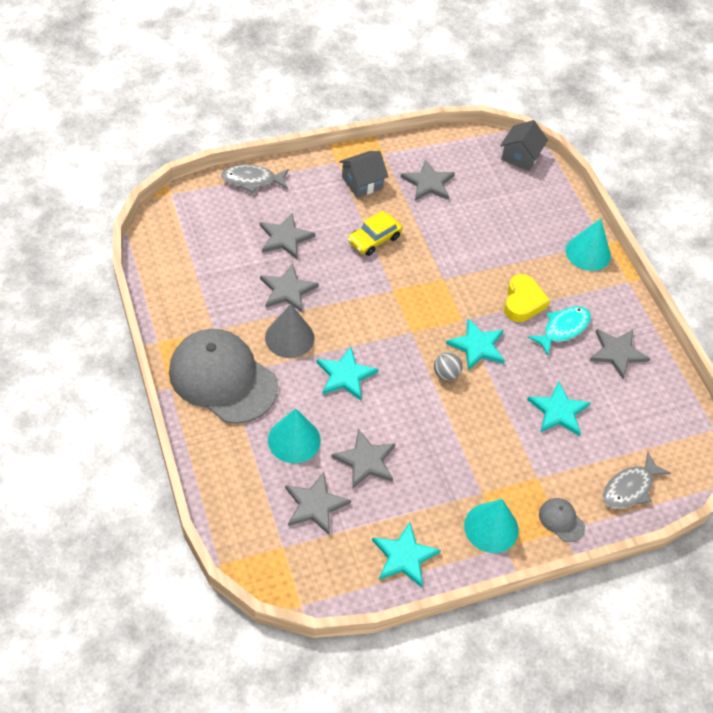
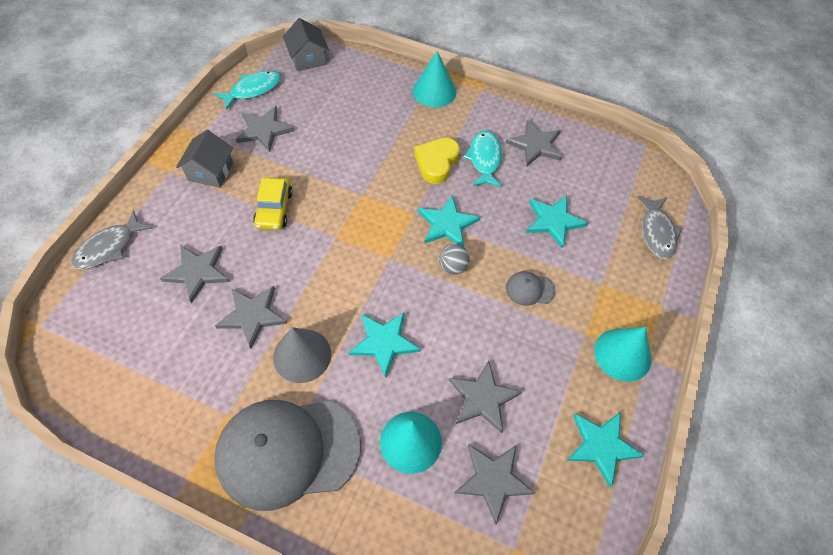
camera: 45 degrees left, 5 degrees up
(453, 149) = (253, 90): none -> turquoise fish
(523, 302) = (436, 163): yellow heart -> yellow heart turned 120 degrees counterclockwise
(561, 520) = (652, 299): grey cap -> grey cap (530, 289)

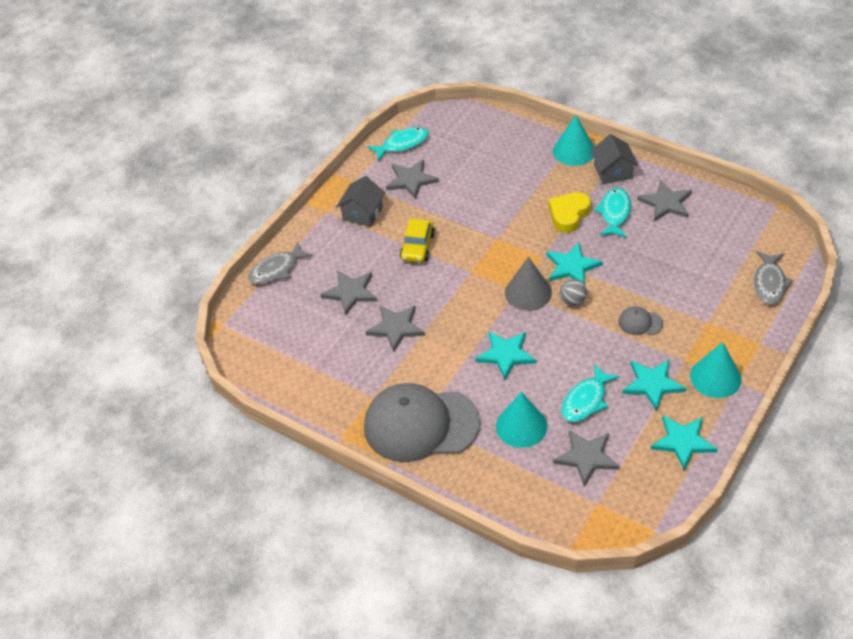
camera: 15 degrees right, 10 degrees down
(302, 355) = (436, 359): grey cone -> grey cone (528, 292)
(308, 58) = (455, 117): grey house -> grey house (613, 172)
(483, 398) = (586, 400): grey star -> turquoise fish
(553, 221) = (672, 269): turquoise star -> turquoise star (652, 384)

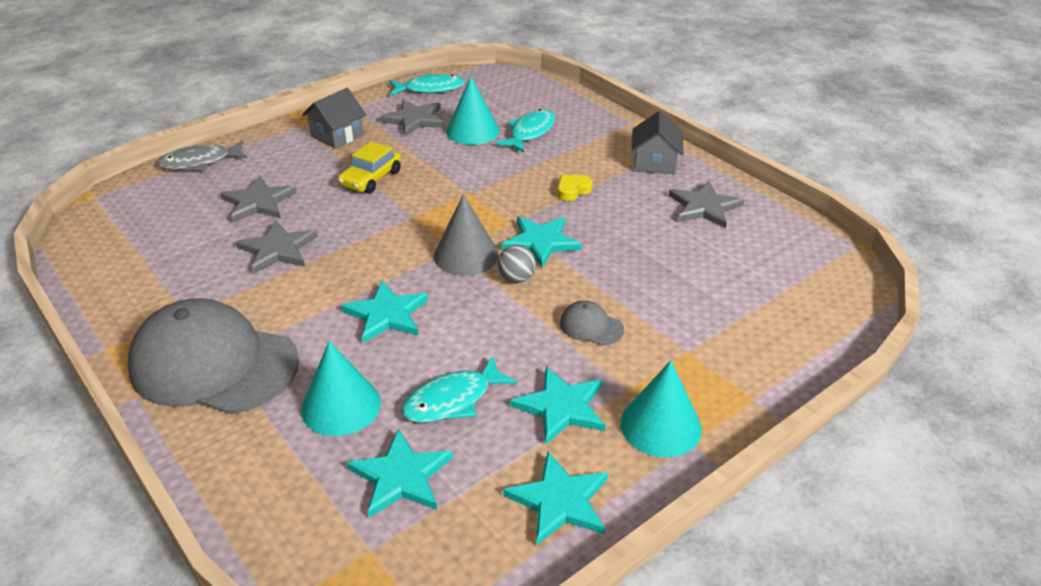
camera: 15 degrees right, 10 degrees down
(568, 215) = (572, 190): yellow heart -> yellow heart, size x0.61
(574, 151) = (620, 134): turquoise cone -> turquoise cone (472, 131)
(586, 457) = (401, 477): grey star -> turquoise star
(614, 213) = (631, 202): turquoise fish -> turquoise fish (530, 132)
(769, 283) = (804, 328): grey fish -> none

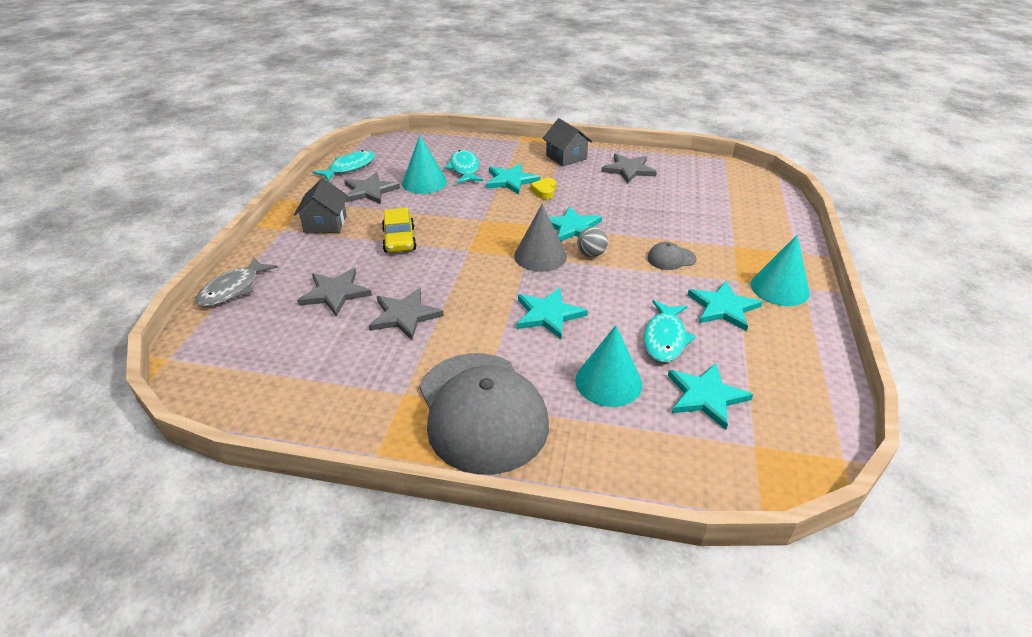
camera: 40 degrees left, 0 degrees up
(213, 364) = (482, 411): grey cap -> grey cap turned 90 degrees counterclockwise
(559, 501) = (797, 354): turquoise star -> turquoise star (511, 180)

